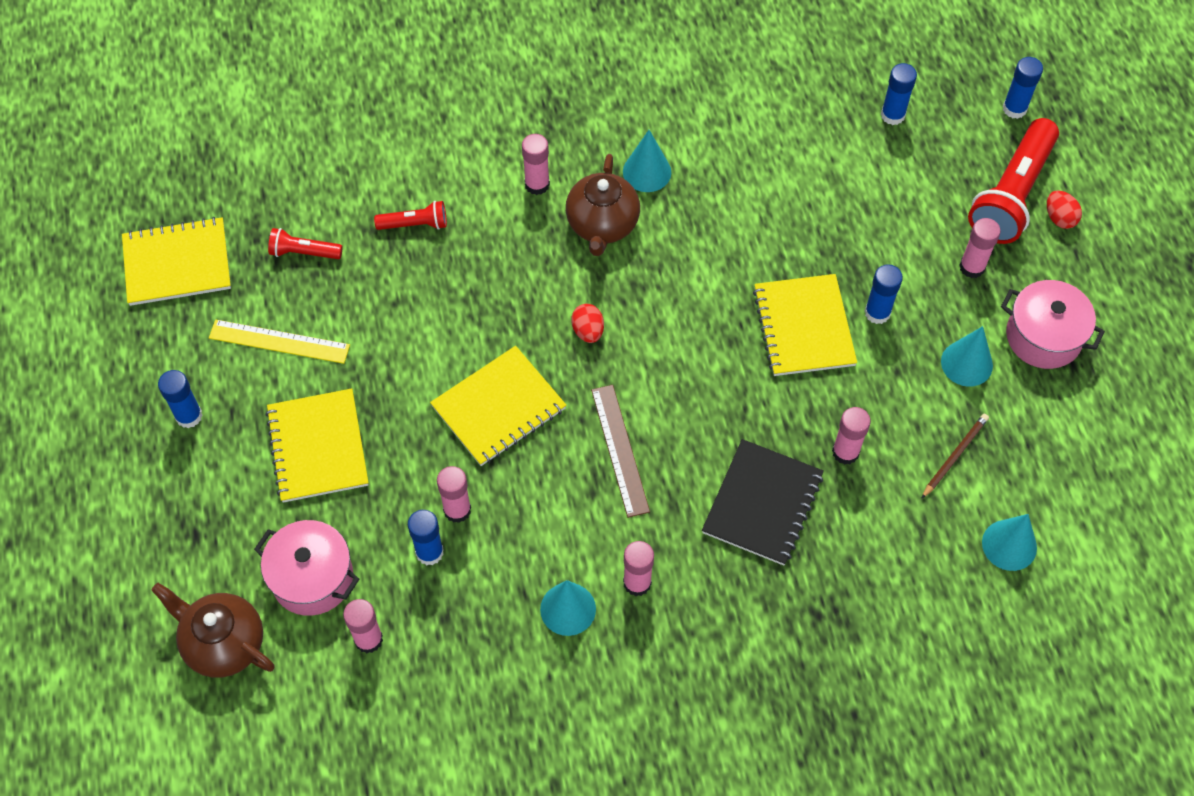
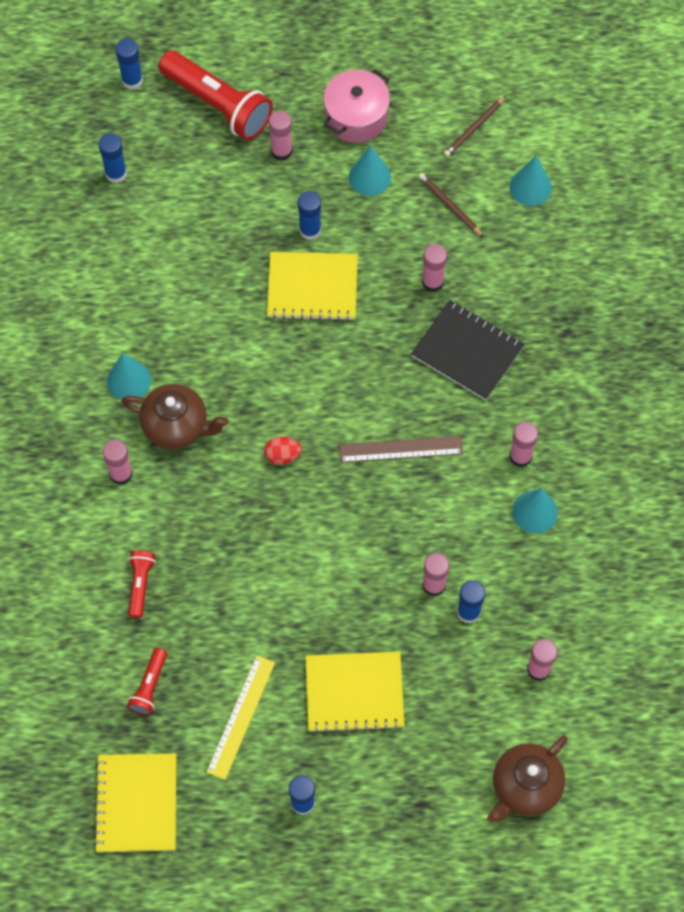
camera: 80 degrees left, 5 degrees up
(312, 578) = (477, 709): pink pot -> none
(498, 407) = (343, 539): yellow notebook -> none
(1059, 218) = (248, 76): red egg -> none
(1072, 468) = (474, 128): none -> brown pencil

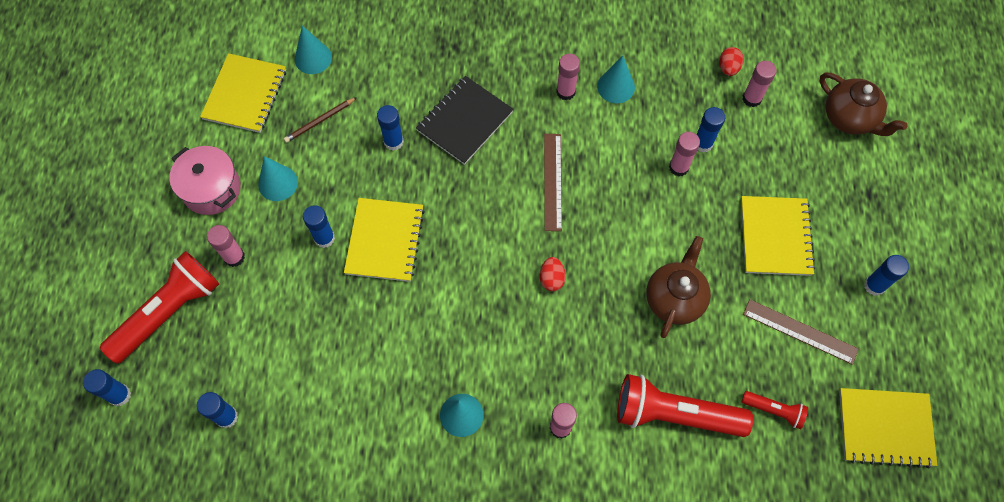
camera: 85 degrees left, 0 degrees up
(140, 584) = (674, 414): red flashlight -> red flashlight, size x2.06
(177, 426) = (514, 371): brown teapot -> brown teapot (674, 298)
(241, 717) = (800, 331): yellow ruler -> brown ruler
(432, 282) = (393, 142): pink glue stick -> blue glue stick
(474, 128) = (245, 94): brown pencil -> yellow notebook
(579, 641) = (728, 68): none -> red egg

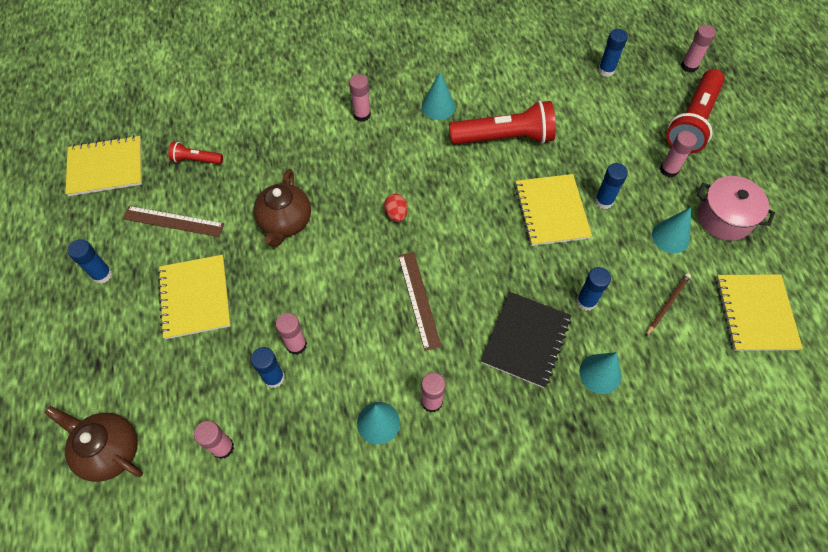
camera: 165 degrees right, 5 degrees down
(119, 395) = (689, 66): blue glue stick -> pink glue stick
(313, 58) = (714, 372): turquoise cone -> turquoise cone (600, 373)
(674, 414) = (275, 141): red flashlight -> red flashlight (504, 138)
(728, 68) = (252, 482): red egg -> none

